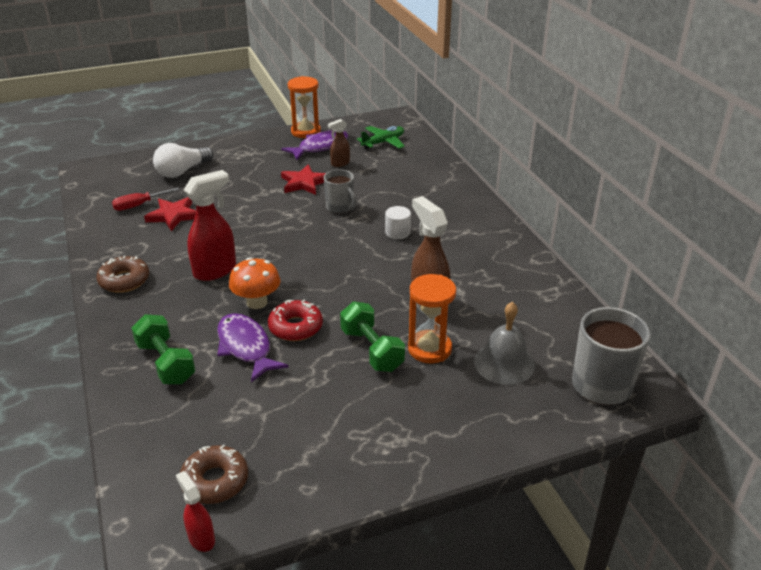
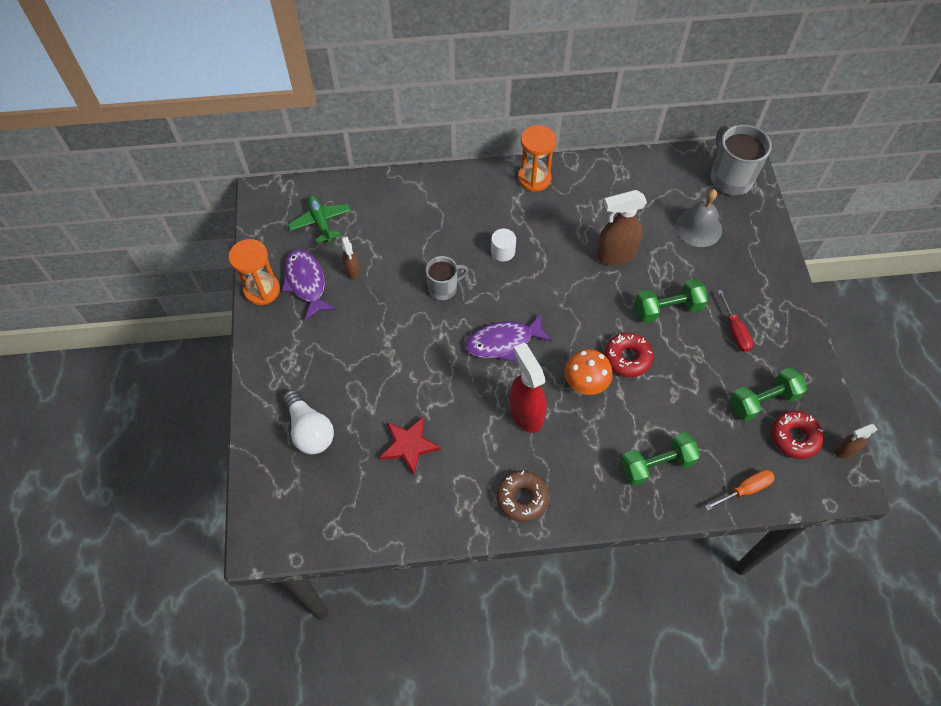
camera: 75 degrees left, 25 degrees up
(138, 438) = (745, 490): none -> orange screwdriver
(139, 205) = (374, 481): red screwdriver -> red screwdriver (734, 331)
(201, 538) = (845, 450): red spray bottle -> brown spray bottle
(215, 481) = (794, 437): brown donut -> red donut
(246, 347) = (647, 399): purple fish -> purple fish (503, 342)
(263, 445) = (762, 401): none -> green dumbbell
(304, 183) = (382, 311): red star -> none
(429, 349) = (673, 269): orange hourglass -> orange hourglass (534, 178)

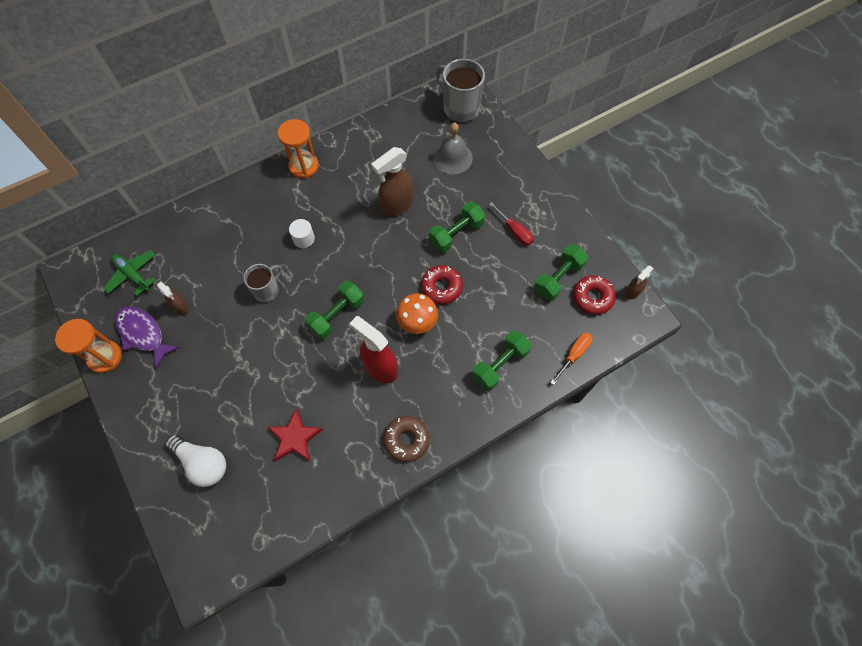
camera: 25 degrees left, 5 degrees up
(503, 342) = (337, 315): purple fish -> green dumbbell

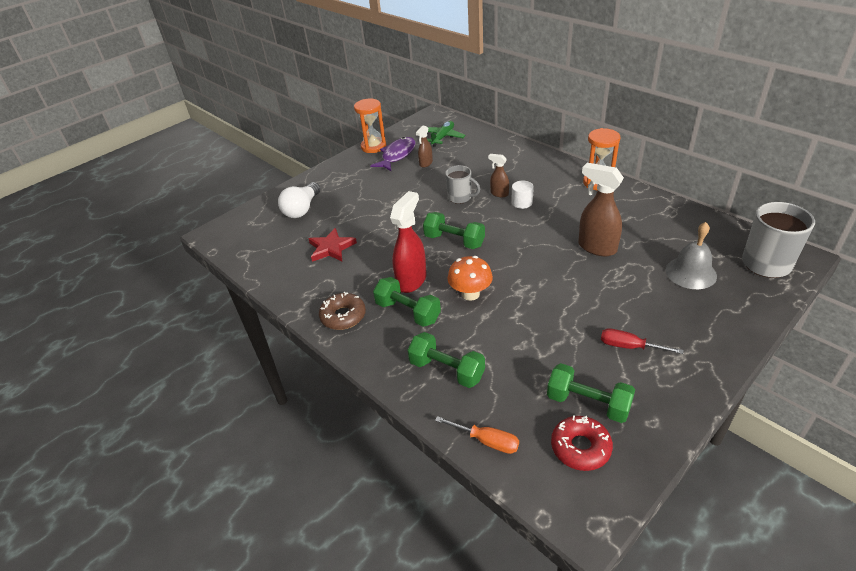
camera: 80 degrees right, 25 degrees down
(441, 287) = (519, 302): red donut -> none
(456, 234) = (592, 298): green dumbbell -> green dumbbell (408, 312)
(514, 231) = (629, 347): red screwdriver -> red screwdriver turned 75 degrees clockwise
(632, 292) = (616, 497): brown spray bottle -> brown spray bottle (499, 194)

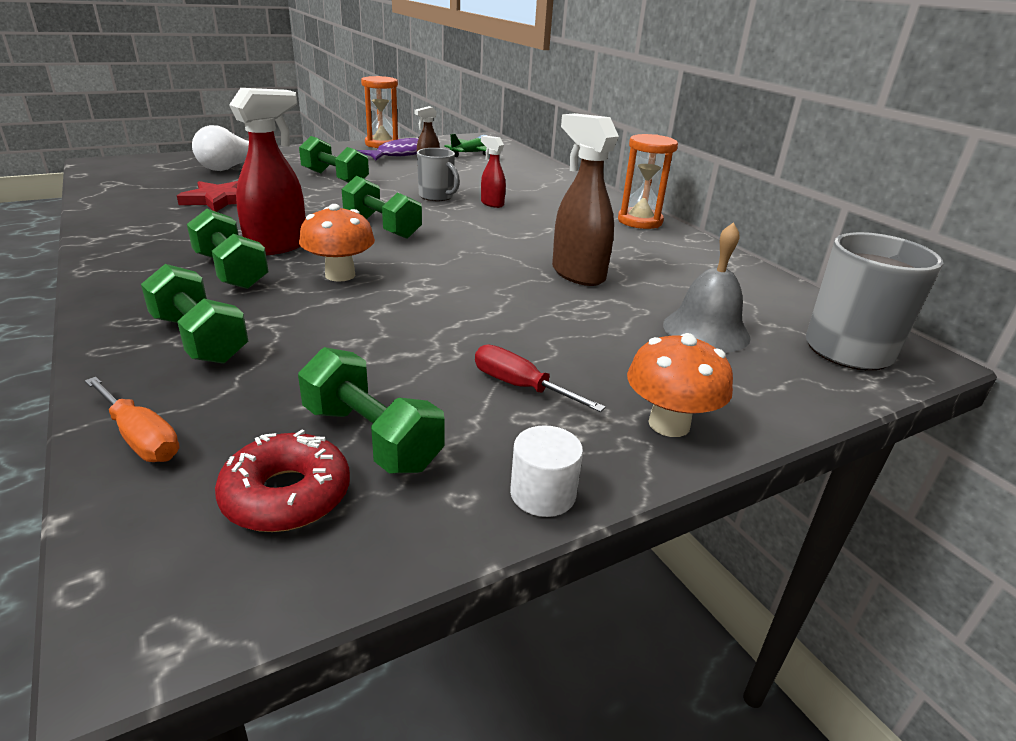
camera: 10 degrees right, 10 degrees down
(343, 316) = (141, 255): brown donut -> none
(379, 198) = (335, 178): none -> green dumbbell
(499, 194) = (492, 203): brown spray bottle -> red spray bottle
(522, 202) = (514, 216): white cylinder -> white cylinder (543, 494)
(711, 347) = (669, 424): none -> orange mushroom

